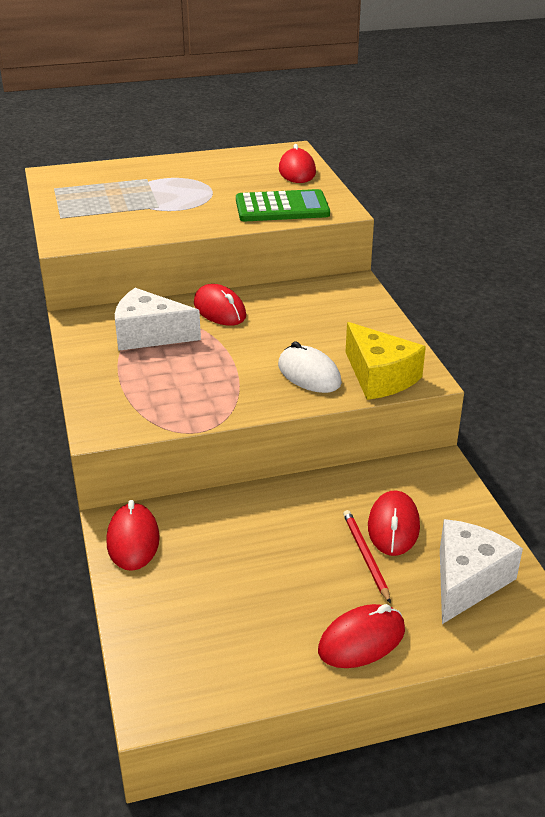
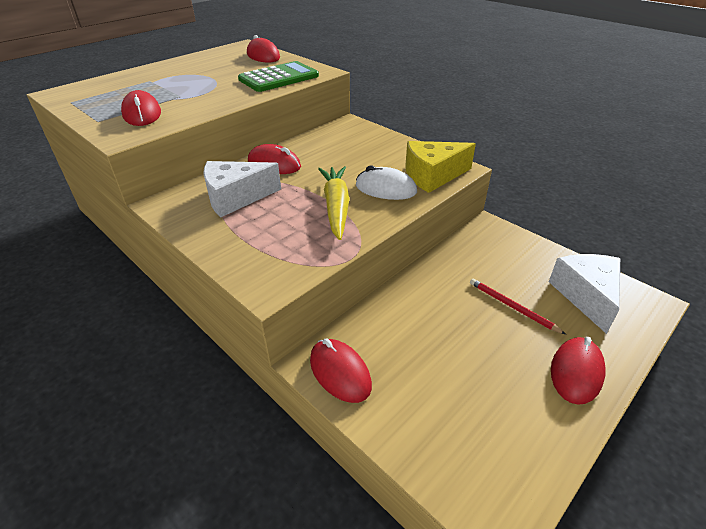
camera: 30 degrees left, 5 degrees up
(236, 376) = (336, 207): none -> yellow carrot
(379, 377) = (433, 176): yellow cheese -> yellow cheese turned 135 degrees clockwise
(393, 527) = (506, 278): red mouse -> red mouse (142, 114)

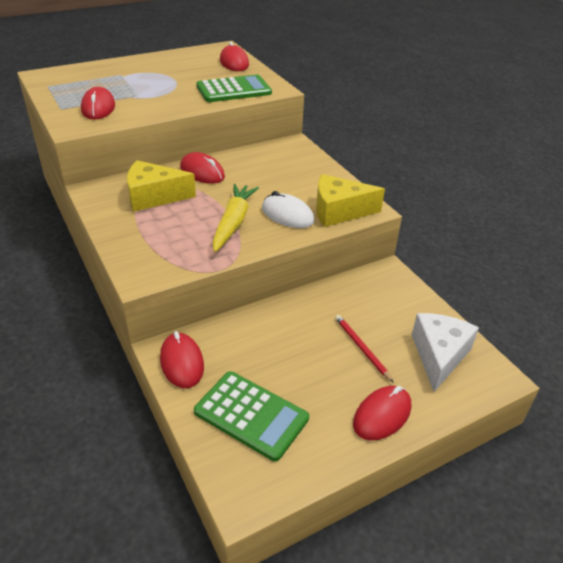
camera: 15 degrees right, 0 degrees up
(236, 198) = (154, 197): white cheese -> yellow cheese
(448, 412) = (251, 415): none -> green calculator

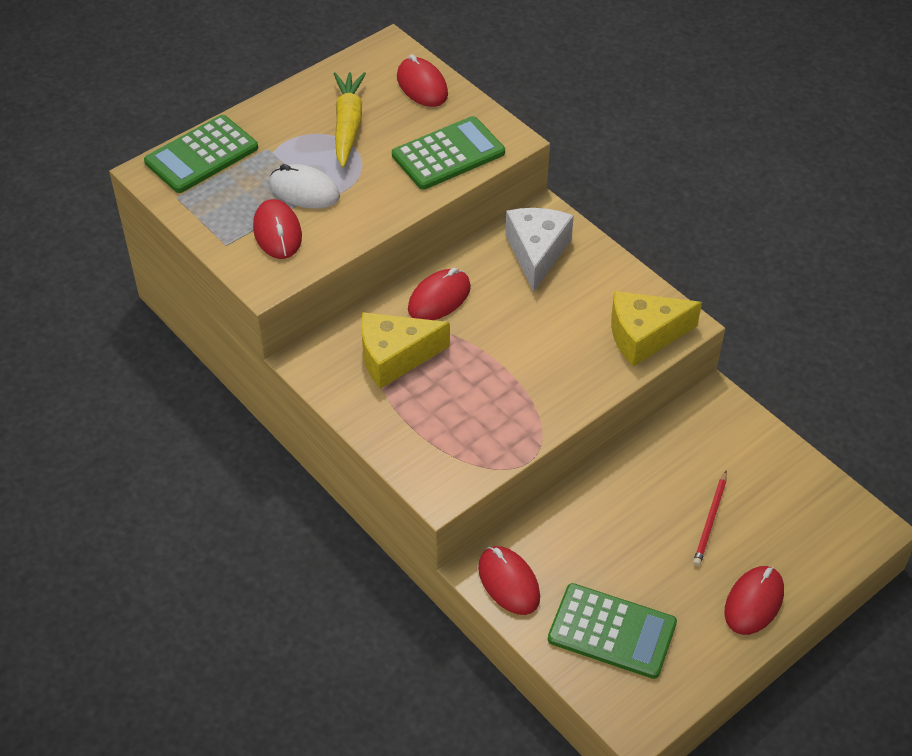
camera: 10 degrees left, 10 degrees up
(78, 72) = (201, 155): none -> green calculator
(202, 172) = (439, 298): red mouse -> red mouse turned 75 degrees counterclockwise
(233, 222) = (516, 382): yellow carrot -> yellow carrot (348, 125)
(287, 215) = (580, 355): white mouse -> white mouse (304, 191)
(361, 348) = (710, 521): red pencil -> red pencil turned 120 degrees counterclockwise
(439, 356) = (801, 513): white cheese -> white cheese (536, 253)

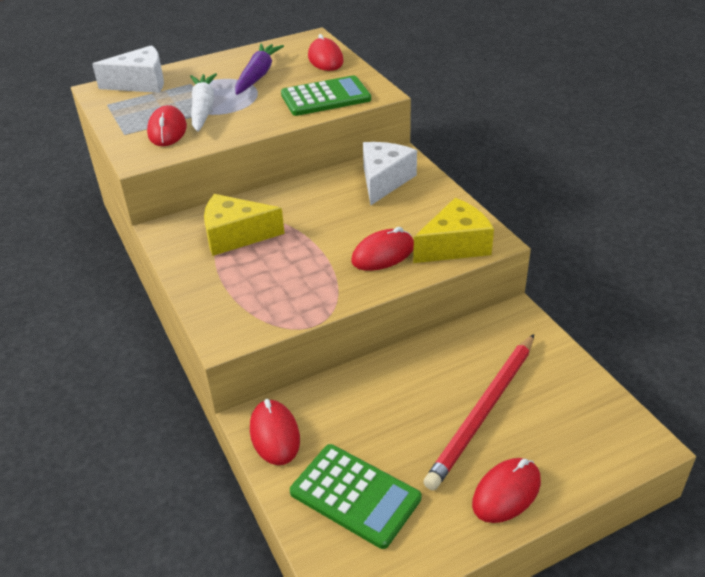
camera: 15 degrees right, 10 degrees down
(201, 155) = (140, 83): green calculator -> white cheese
(304, 191) = (203, 109): white mouse -> white carrot
(348, 125) = (258, 75): yellow carrot -> purple carrot
(439, 298) = (291, 201): red mouse -> red mouse (383, 254)
(644, 336) = (454, 245): yellow cheese -> yellow cheese turned 150 degrees clockwise
(710, 521) = (483, 412): red pencil -> red pencil, size x1.99

